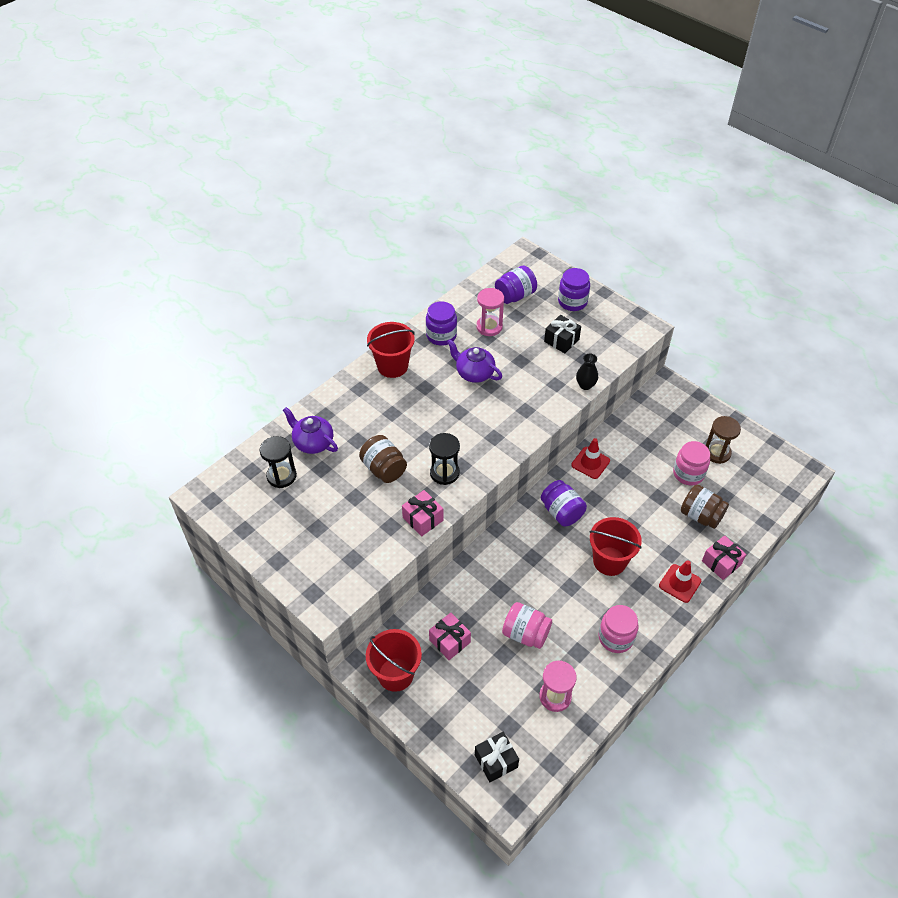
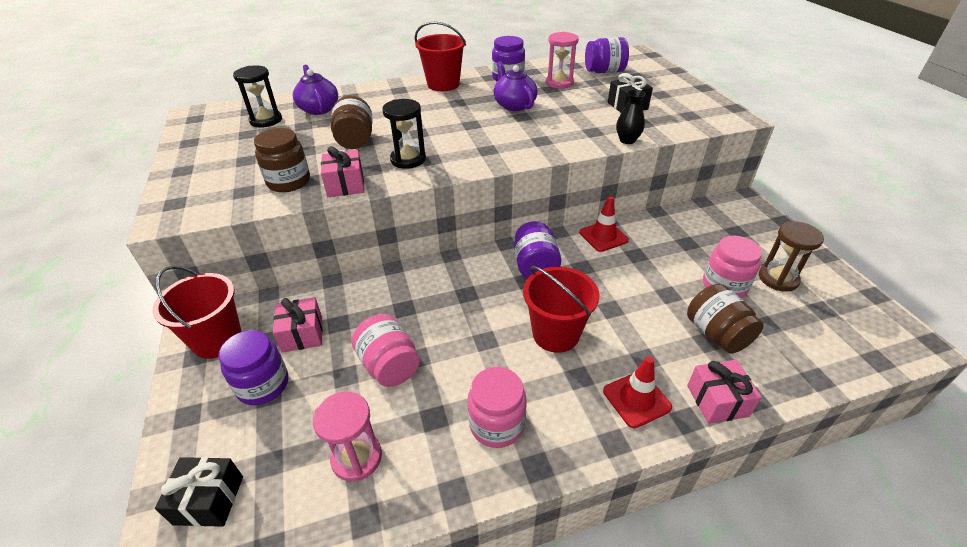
camera: 30 degrees right, 10 degrees down
(377, 534) = (289, 182): none -> brown jar
(572, 302) = (662, 86): purple jar -> purple jar (263, 385)

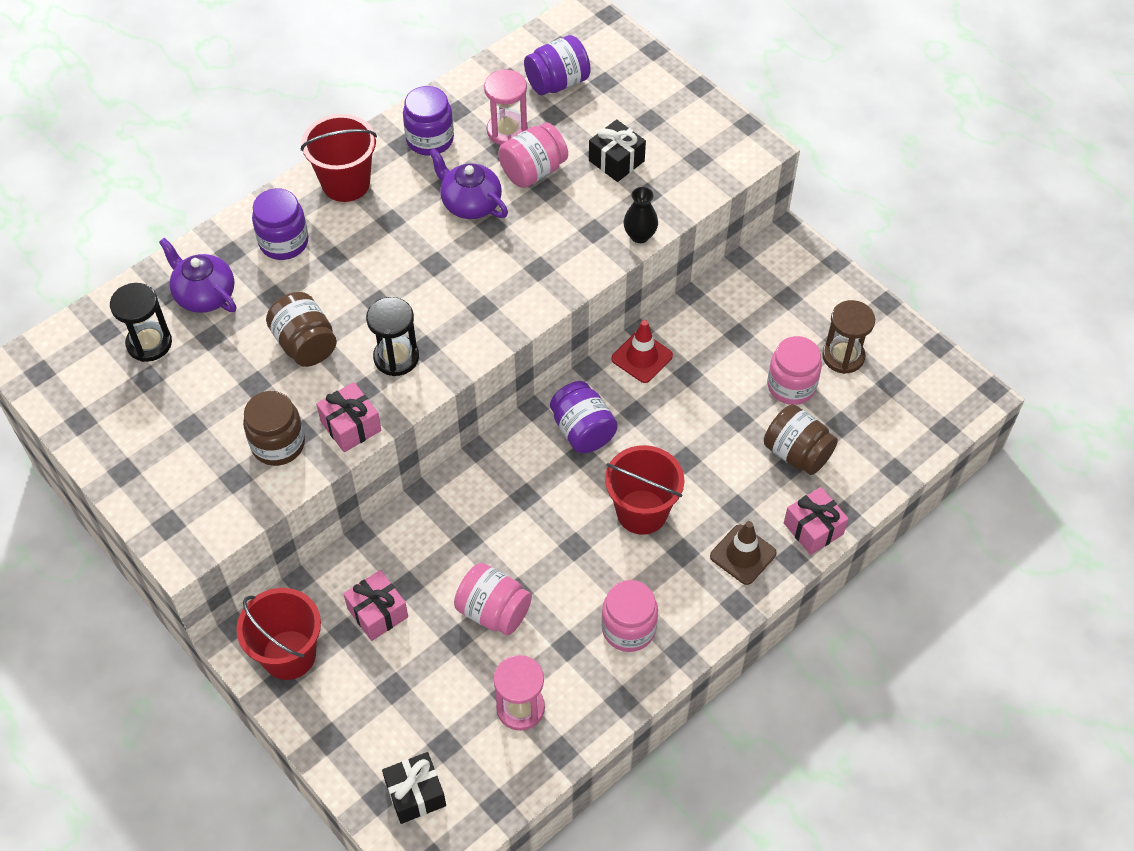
camera: 25 degrees left, 15 degrees up
(263, 385) = (380, 680): purple jar -> purple jar (284, 242)
(566, 100) = (533, 171): none -> pink jar
(636, 399) = (743, 555): red traffic cone -> brown traffic cone

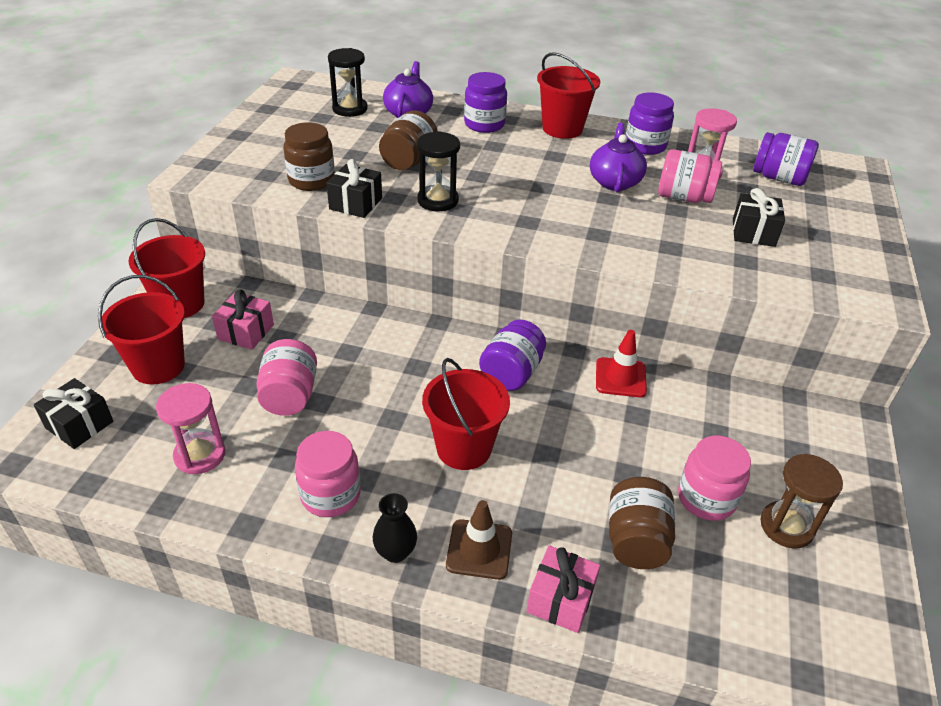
camera: 55 degrees right, 15 degrees down
(351, 426) = (355, 204): pink gift -> black gift
(376, 705) = (158, 366): none -> red bucket
(640, 236) = (699, 273): black vase -> black vase (395, 552)

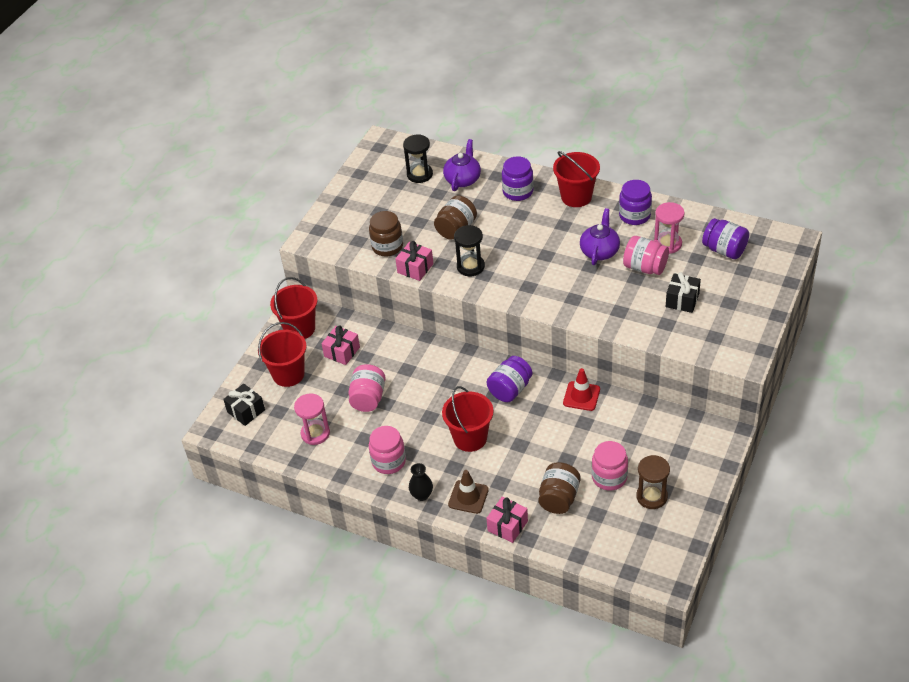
camera: 15 degrees right, 5 degrees up
(355, 204) = (415, 268): black gift -> pink gift

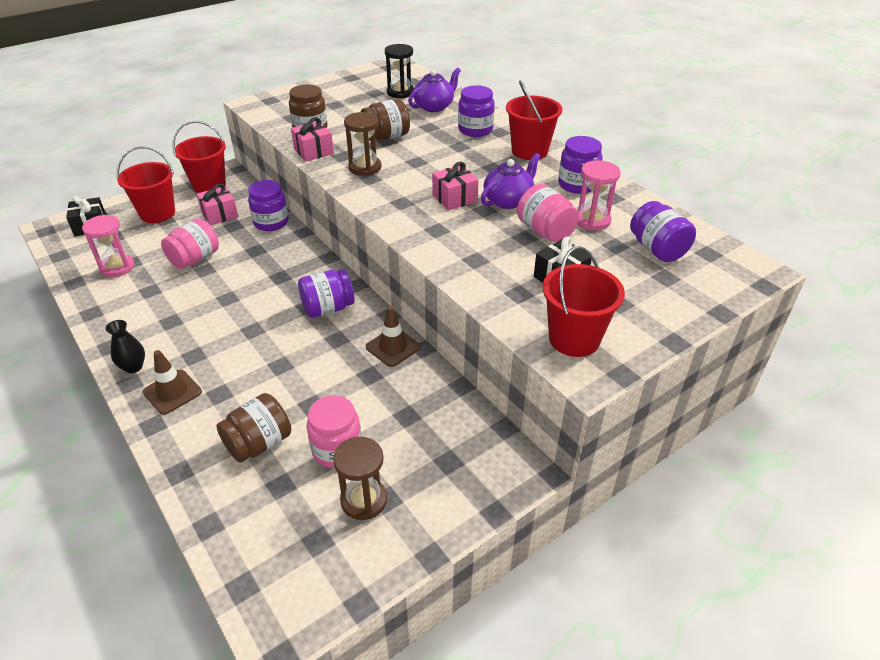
camera: 25 degrees right, 5 degrees down
(389, 461) = (144, 320): pink jar -> none
(392, 340) = (271, 222): none -> purple jar
(470, 266) = (365, 167): black hourglass -> brown hourglass
(470, 438) = (240, 335): red bucket -> red bucket (574, 339)
(507, 526) = (174, 445): pink gift -> pink gift (454, 198)
(581, 396) = (393, 347): red traffic cone -> brown traffic cone

